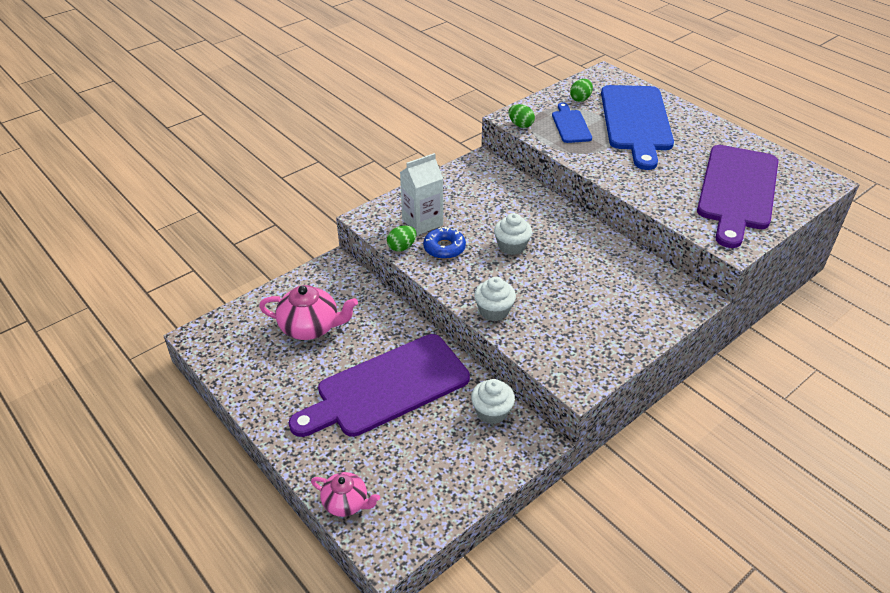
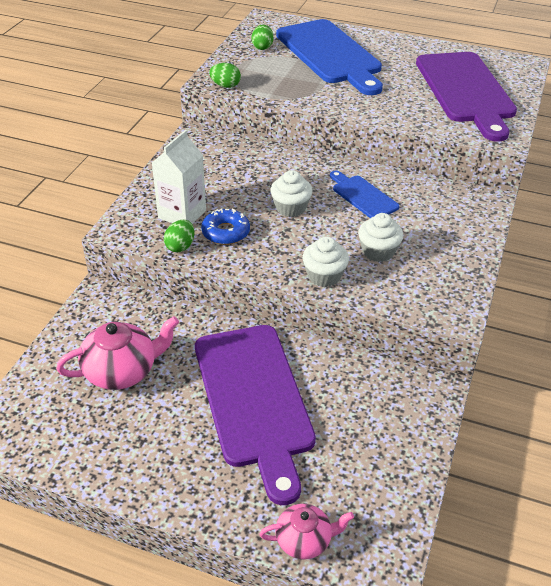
camera: 30 degrees left, 0 degrees up
(387, 387) = (254, 400): purple cutting board -> purple cutting board turned 45 degrees counterclockwise
(492, 412) = (375, 379): white cupcake -> white cupcake (378, 251)
(570, 125) = (273, 73): blue cutting board -> blue cutting board (363, 196)

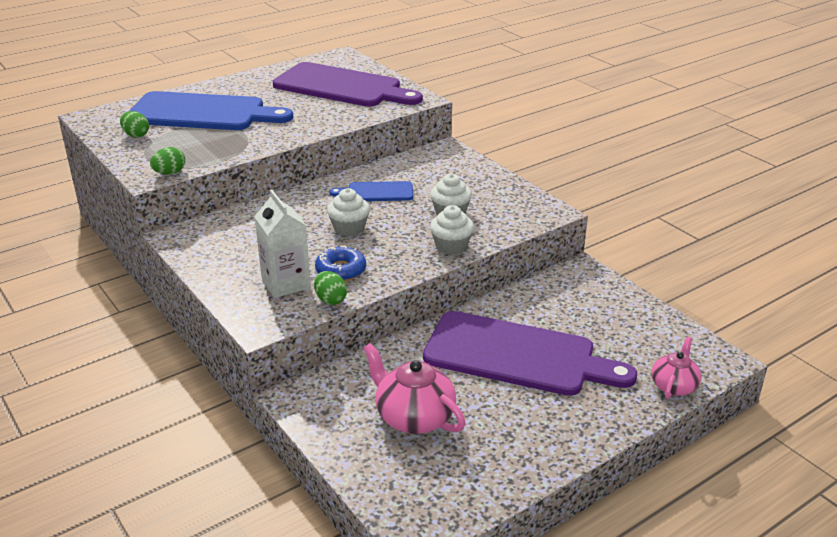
camera: 55 degrees left, 10 degrees down
(122, 371) = (414, 417): pink teapot -> pink teapot turned 60 degrees counterclockwise

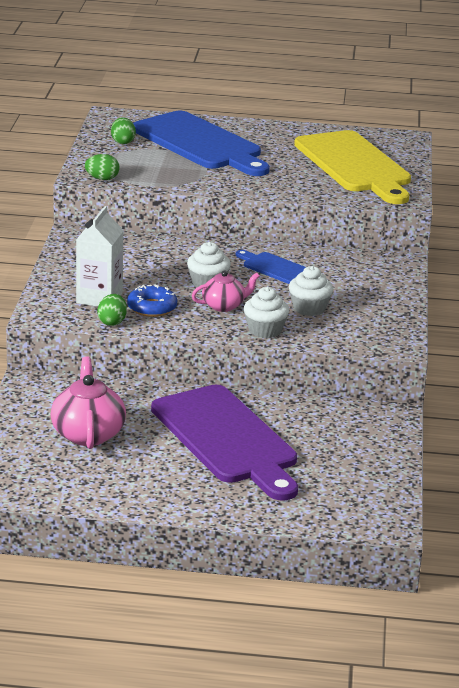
camera: 40 degrees right, 5 degrees down
(342, 87) = (354, 165): purple cutting board -> yellow cutting board
(674, 386) = (313, 517): pink teapot -> pink teapot (224, 306)

